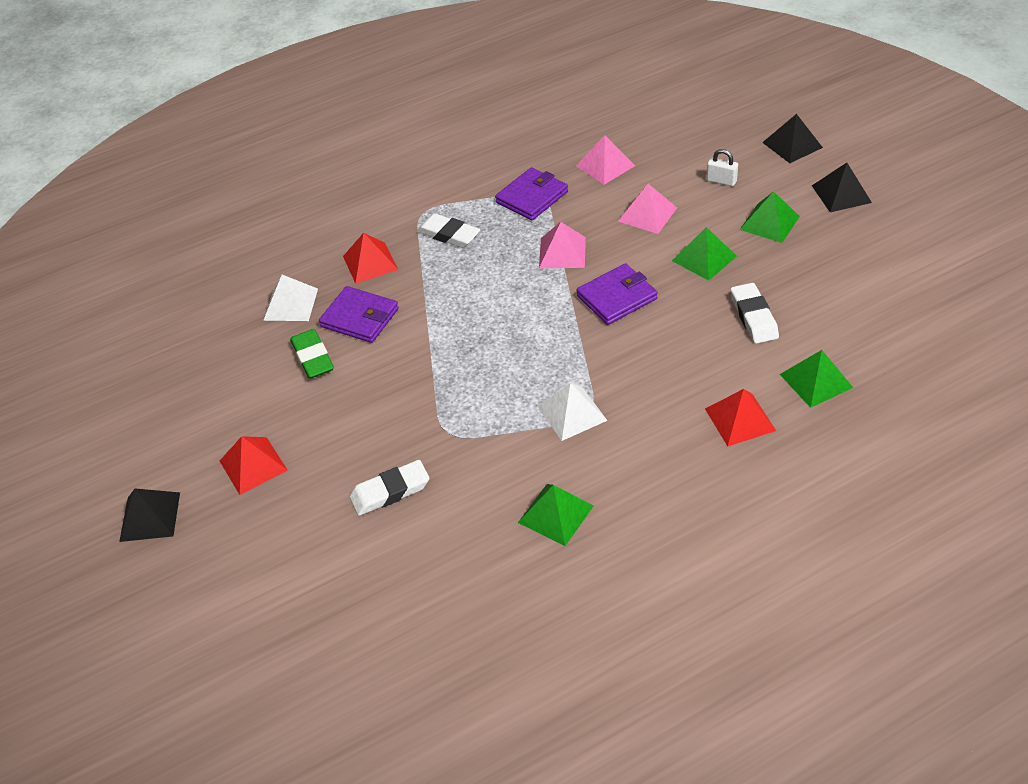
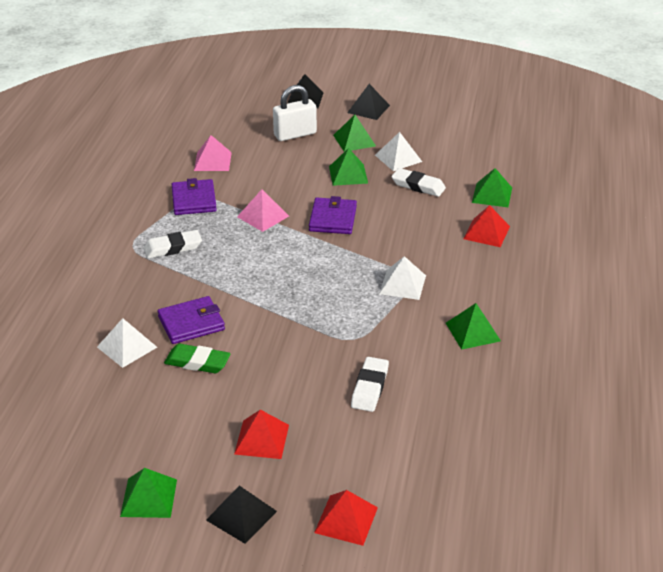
camera: 55 degrees left, 10 degrees down
(125, 445) = (148, 497): none -> green pyramid
(370, 262) = (144, 292): red pyramid -> red pyramid (346, 520)
(647, 214) = (281, 171): pink pyramid -> none
(721, 181) = (295, 134): white padlock -> white padlock, size x1.85
(783, 271) = (398, 158): none -> white pyramid

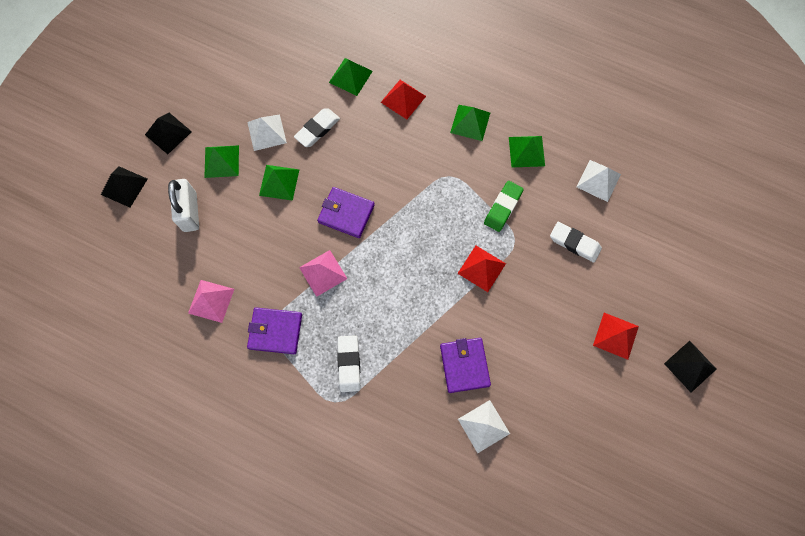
camera: 75 degrees left, 35 degrees up
(148, 497) = (663, 431): green pyramid -> green pyramid (470, 122)
(197, 362) = (517, 369): green eraser -> green eraser (503, 207)
(346, 520) = (704, 295): red pyramid -> red pyramid (481, 268)
(402, 284) = (455, 183): white pyramid -> white pyramid (598, 180)

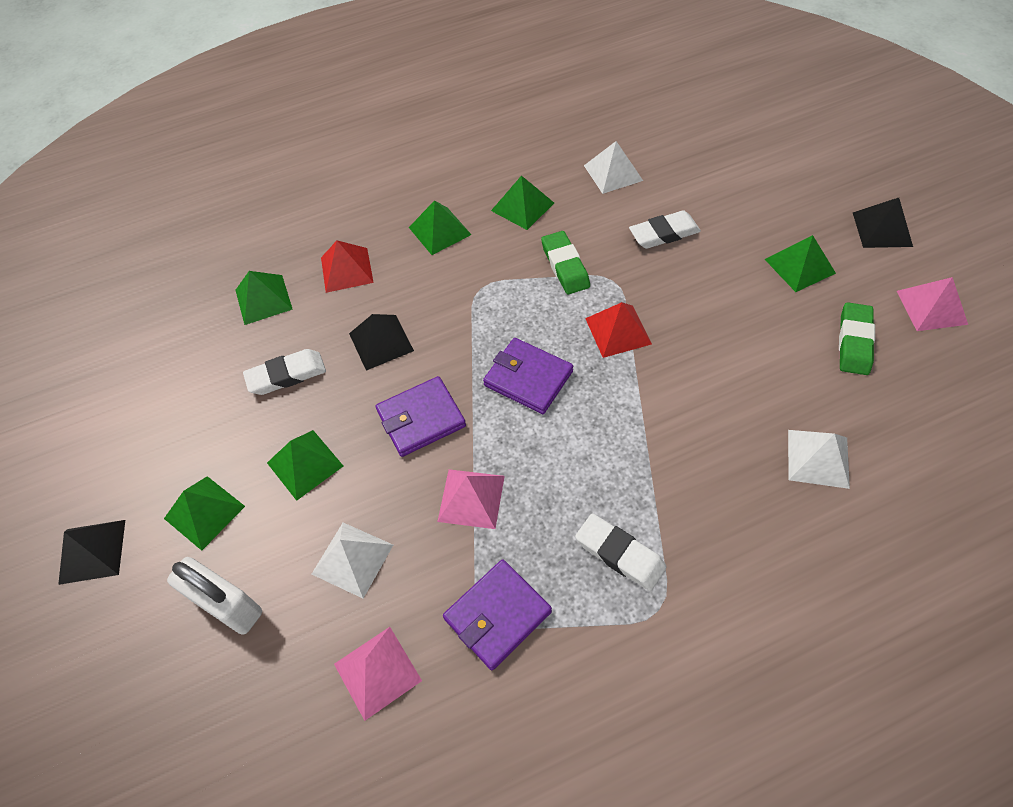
camera: 45 degrees left, 15 degrees down
(124, 186) = (94, 671): black pyramid -> black pyramid (381, 342)
(267, 132) = (227, 432): white pyramid -> white pyramid (352, 559)
(317, 129) = (286, 375): white eraser -> white eraser turned 75 degrees clockwise
(464, 365) = (724, 426): purple wallet -> purple wallet (528, 378)
(582, 400) = (854, 342): none -> green eraser
(615, 335) = (799, 266): red pyramid -> green pyramid
(647, 430) = (931, 307): none -> pink pyramid

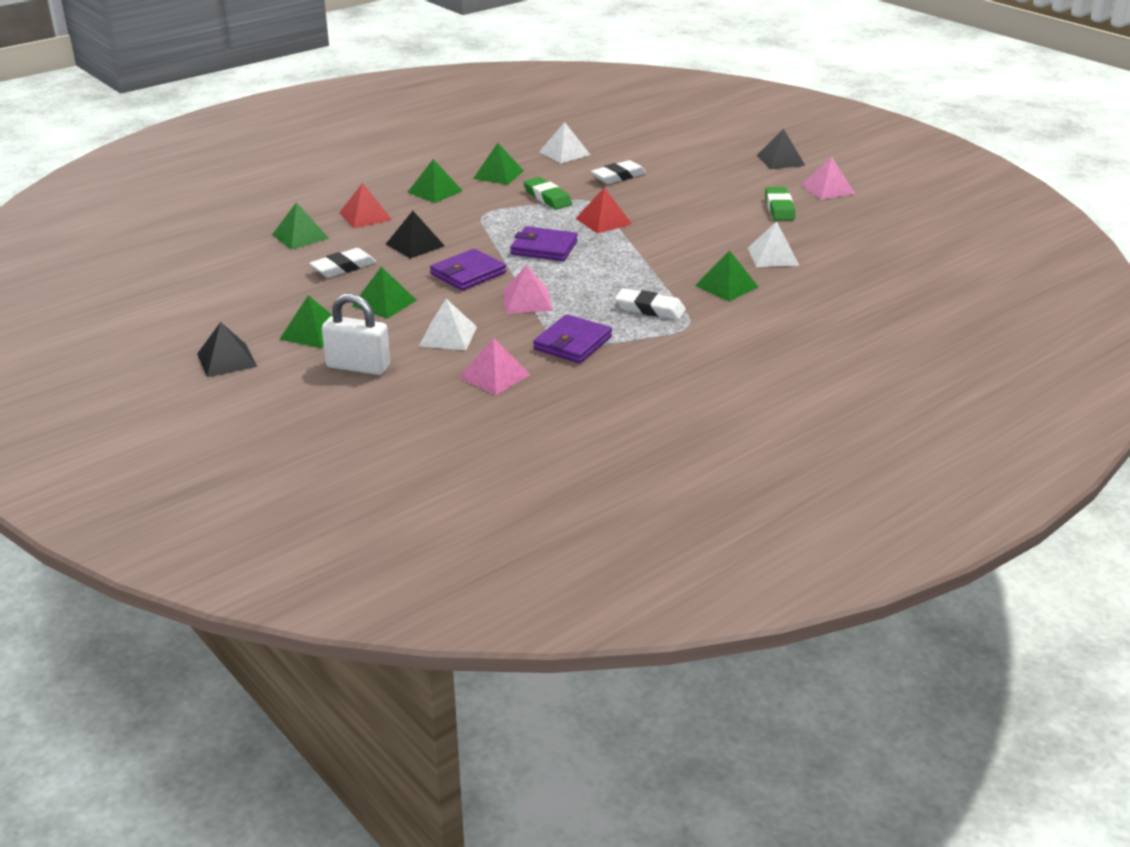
camera: 20 degrees left, 25 degrees down
(799, 266) = (727, 181): green pyramid -> green pyramid (726, 286)

